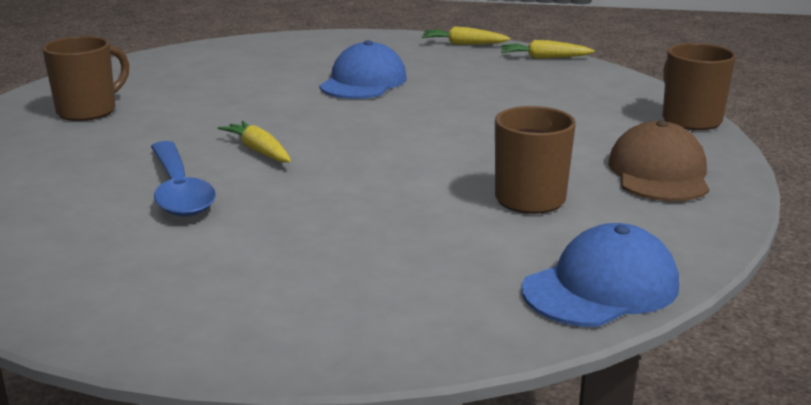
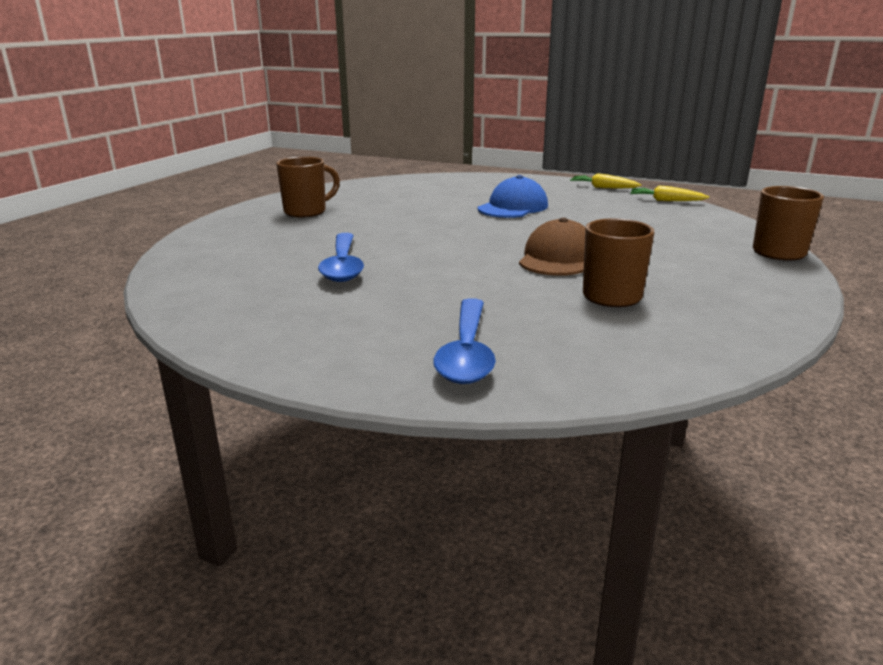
camera: 15 degrees right, 0 degrees up
(258, 151) = (413, 245): yellow carrot -> none
(391, 297) = (467, 353): none -> blue spoon
(601, 287) = (647, 366): blue cap -> none
(659, 173) = (733, 288): brown cap -> brown cap (558, 258)

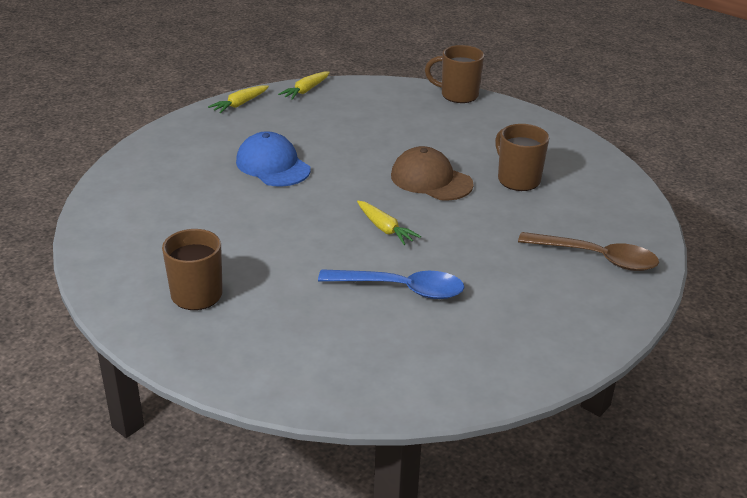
camera: 75 degrees left, 10 degrees up
(443, 250) = (385, 229): none -> yellow carrot
(467, 353) = (597, 258): blue spoon -> brown spoon

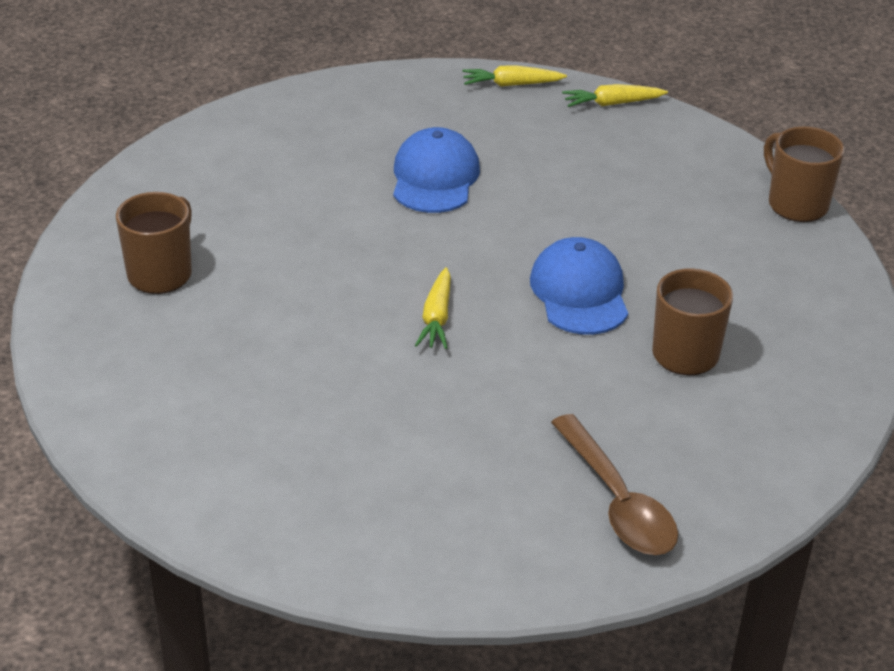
camera: 45 degrees right, 5 degrees up
(401, 289) = (348, 392): blue spoon -> none
(431, 180) = (579, 292): brown cap -> blue cap

